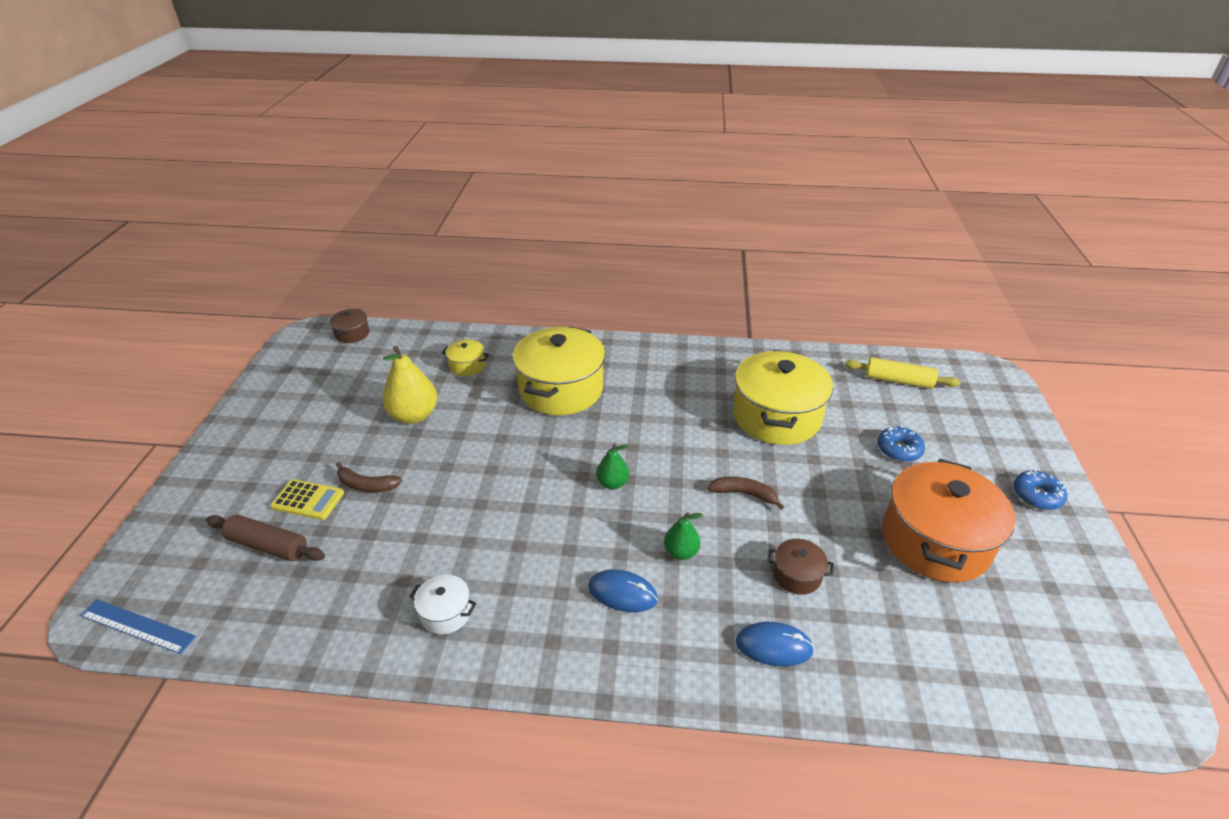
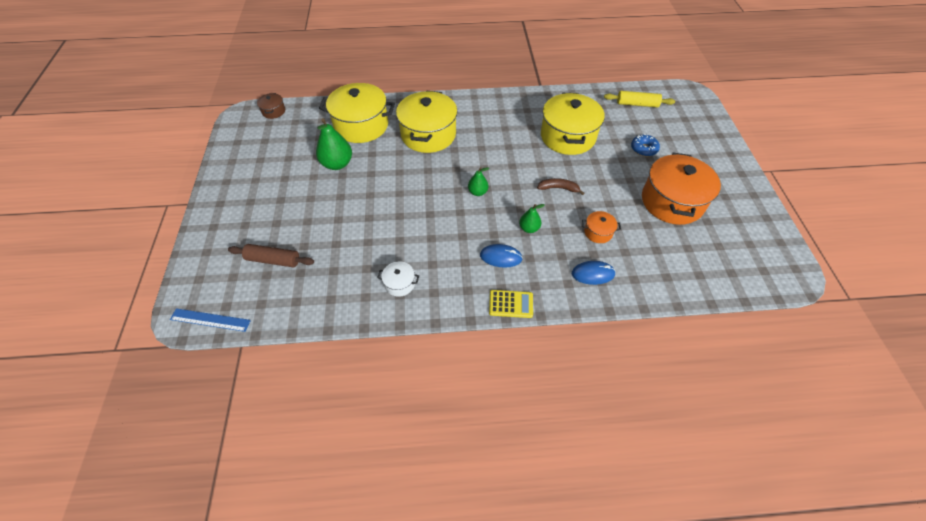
camera: 10 degrees left, 15 degrees up
(308, 500) = (288, 228): yellow calculator -> yellow calculator (511, 304)
(366, 485) = (322, 214): brown banana -> none
(414, 415) = (337, 164): yellow pear -> green pear
(467, 366) = (361, 125): yellow pot -> yellow pot, size x2.27
(797, 575) = (598, 232): brown pot -> orange pot
(1036, 495) = (724, 167): blue donut -> none

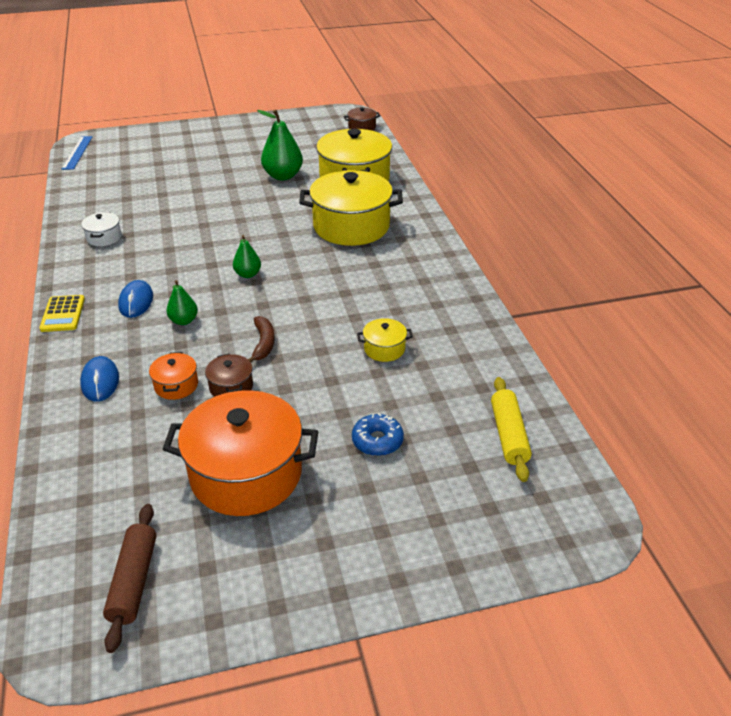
camera: 80 degrees right, 15 degrees down
(273, 260) = (142, 166): brown rolling pin -> brown rolling pin (133, 581)
(568, 136) = (384, 349): yellow pot -> yellow pot, size x0.44
(600, 205) = (231, 387): none -> brown pot

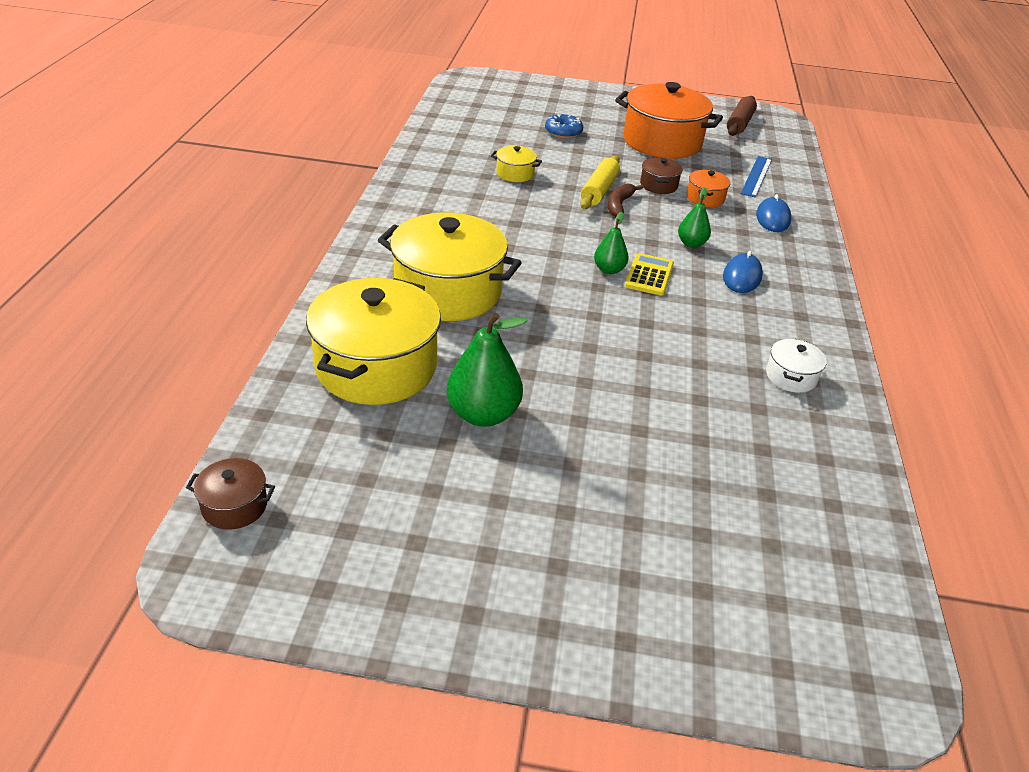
camera: 160 degrees left, 0 degrees up
(63, 314) = (823, 286): yellow calculator -> yellow calculator (649, 275)
(77, 152) = (887, 642): blue ruler -> blue ruler (756, 176)
(508, 435) = (472, 113): yellow rolling pin -> yellow rolling pin (599, 191)

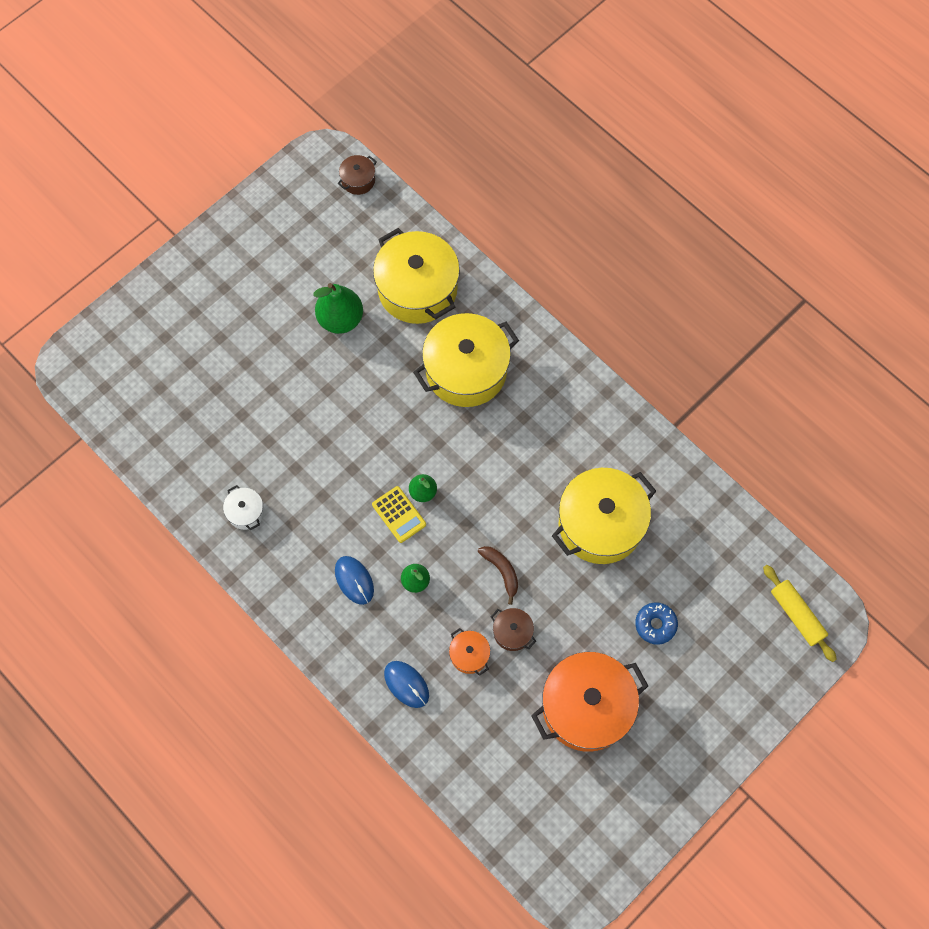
camera: 130 degrees right, 30 degrees up
(515, 174) = (600, 524): yellow pot -> yellow pot, size x2.27
(599, 191) = (533, 573): yellow rolling pin -> yellow rolling pin (796, 615)
(739, 123) = (580, 830): brown rolling pin -> none
(756, 176) = (475, 739): blue ruler -> none

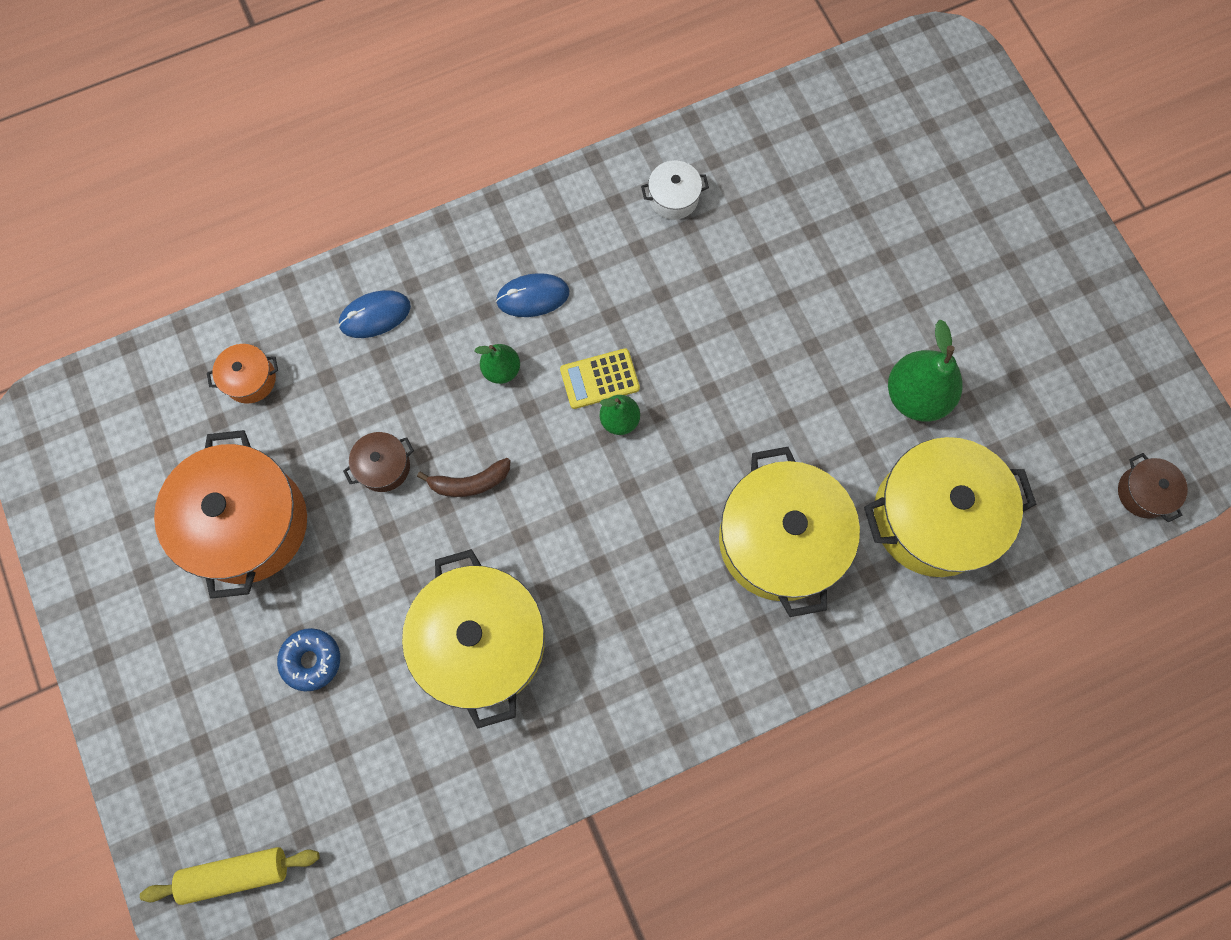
camera: 110 degrees right, 5 degrees up
(469, 655) = (378, 402): orange pot -> orange pot (250, 379)

